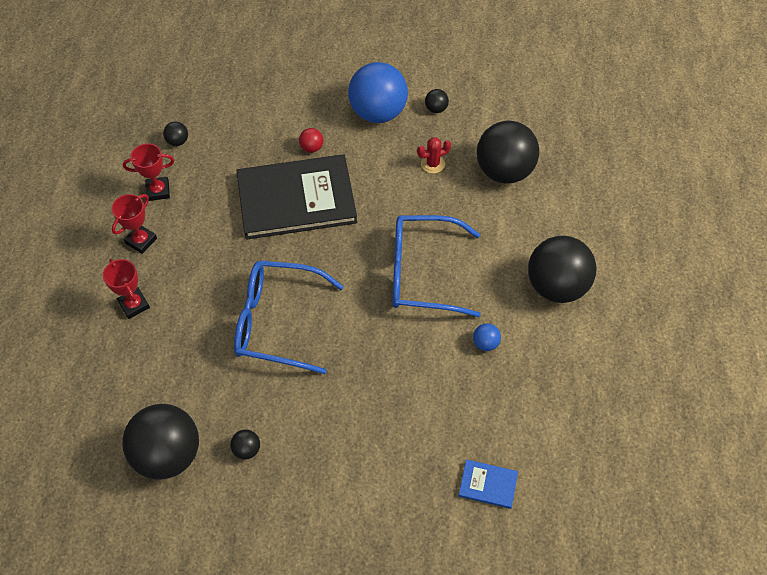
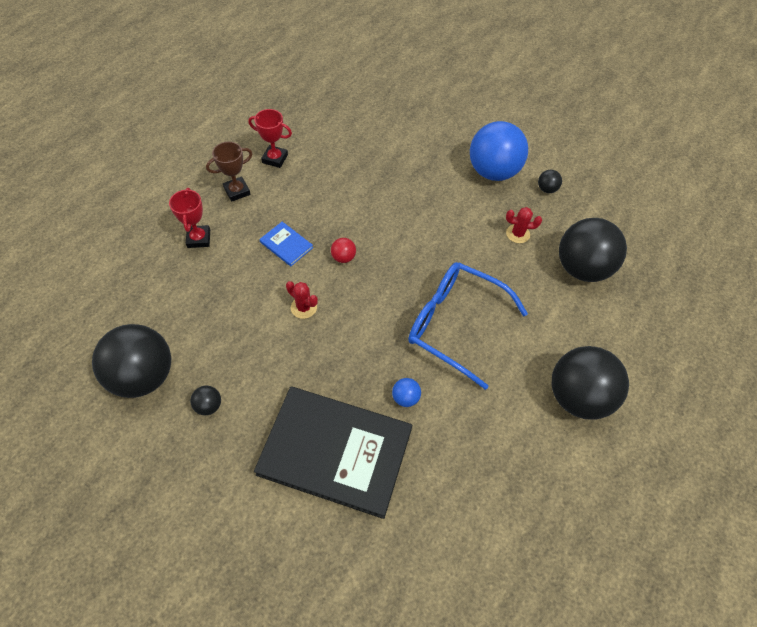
camera: 25 degrees right, 0 degrees up
(141, 241) = (237, 191): red trophy -> brown trophy
(178, 141) = (314, 128): black ball -> none
(278, 322) = (303, 307): blue glasses -> red cactus
(296, 199) = (381, 212): black book -> black book (335, 451)
(311, 148) = (419, 177): red ball -> red ball (343, 257)
(485, 343) = (478, 417): blue ball -> blue ball (405, 398)
(488, 484) = (404, 559): blue book -> blue book (286, 245)

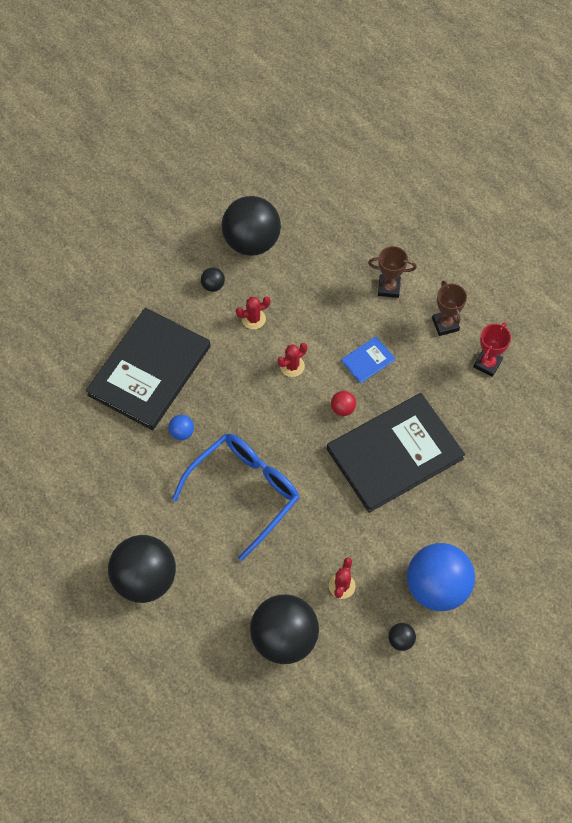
camera: 105 degrees right, 5 degrees up
(199, 239) = (389, 288): red trophy -> brown trophy
(250, 354) = (253, 319): none -> red cactus
(380, 212) = (394, 454): none -> black book

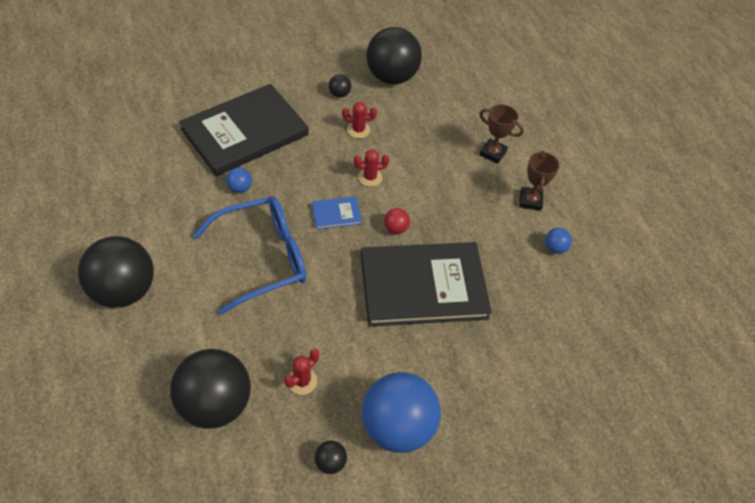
camera: 20 degrees right, 10 degrees down
(368, 360) = (441, 200): blue book -> blue book (336, 214)
(487, 364) = (555, 248): red trophy -> blue ball

